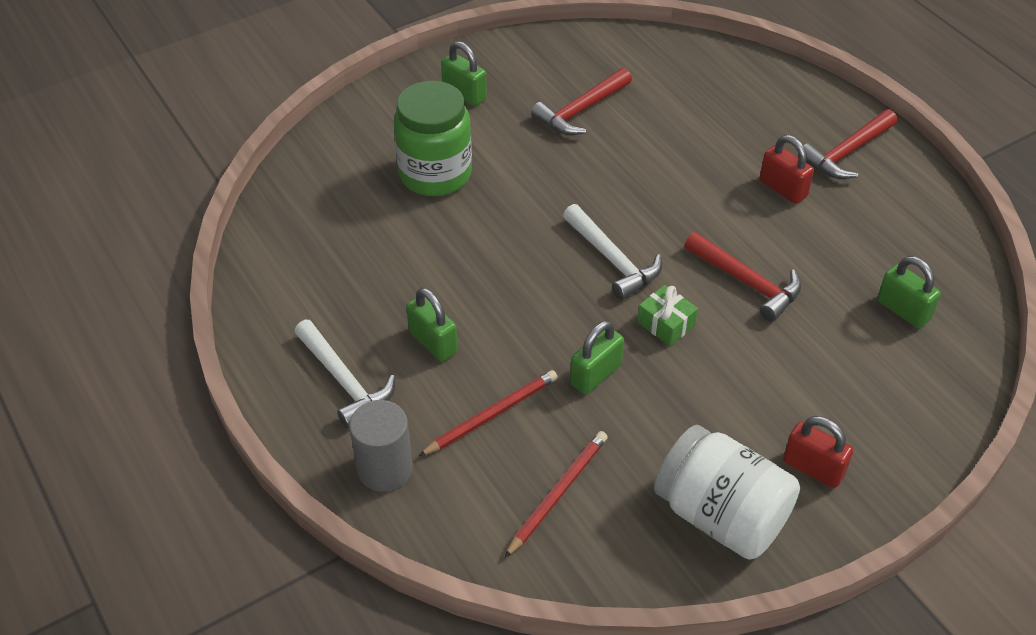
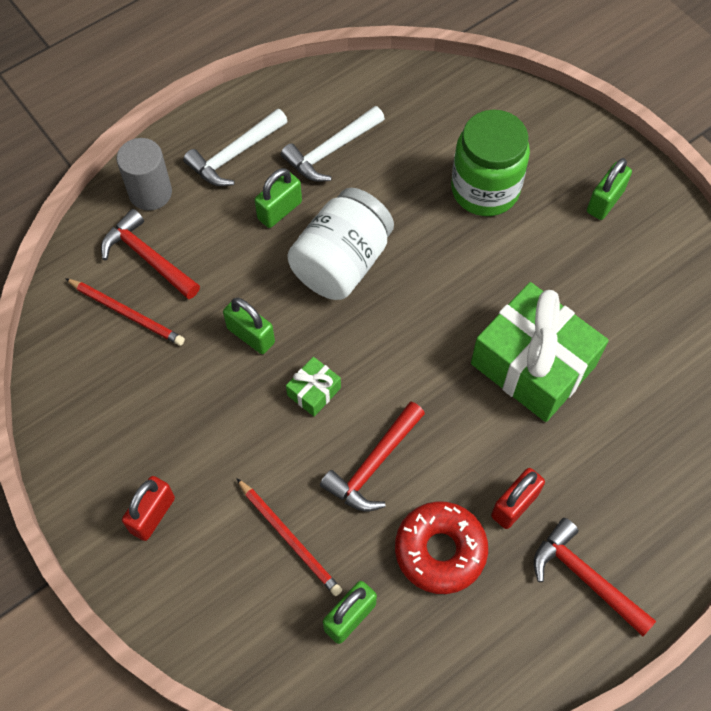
camera: 85 degrees right, 15 degrees up
(491, 415) = (204, 260): red pencil -> red pencil (289, 538)
(581, 111) = (601, 306): red hammer -> red hammer (147, 258)
(613, 260) = (390, 344): white hammer -> white hammer (331, 151)
(640, 161) = (533, 364): none -> green gift
(721, 515) = (104, 437): white jar -> white jar (342, 263)
(831, 242) = (440, 550): none -> red donut

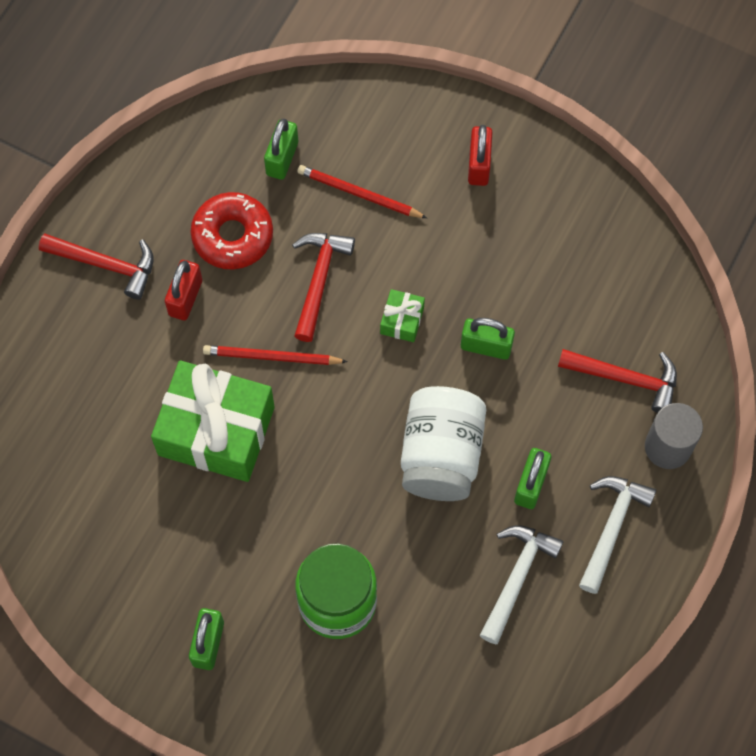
camera: 155 degrees right, 5 degrees up
(127, 313) = (609, 318): red pencil -> red pencil (272, 357)

